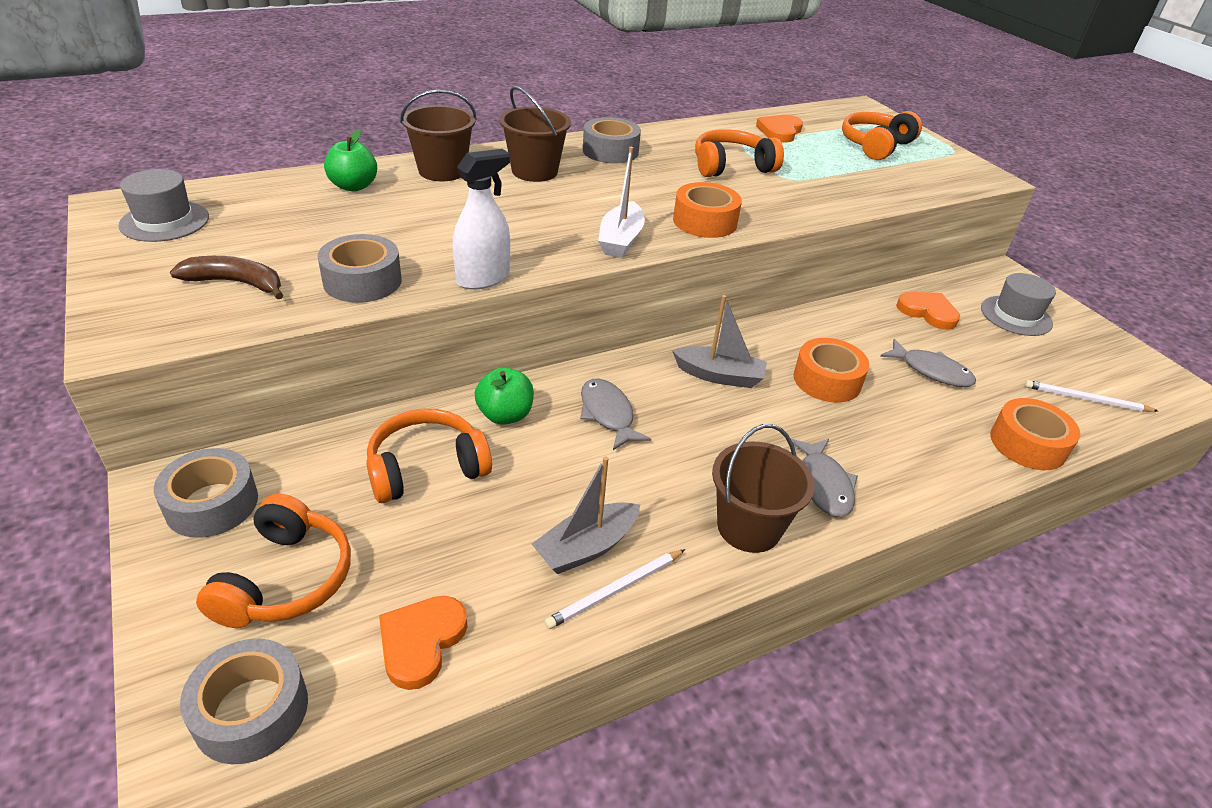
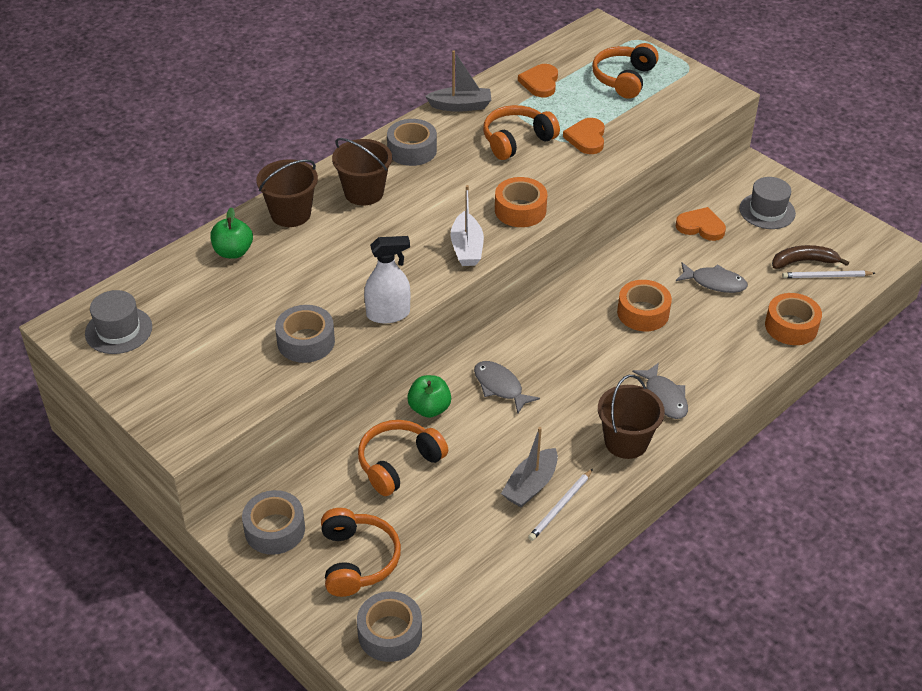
camera: 15 degrees left, 5 degrees up
(236, 283) = (220, 370): brown banana -> brown banana (803, 261)
(421, 642) = (462, 570): orange heart -> orange heart (586, 138)
(483, 278) = (388, 314): white spray bottle -> white spray bottle turned 45 degrees clockwise
(719, 376) = (565, 331): grey boat -> grey boat (460, 106)

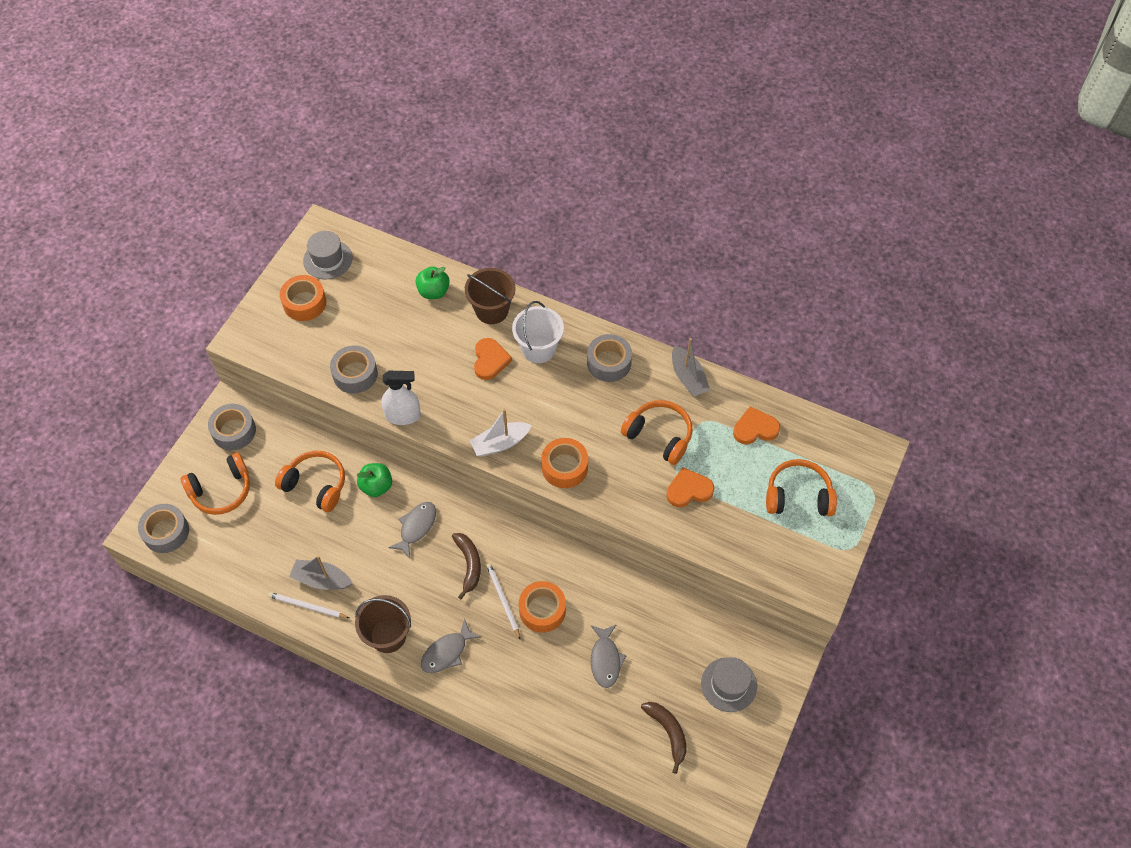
camera: 70 degrees right, 15 degrees up
(364, 192) = (538, 349): brown bucket -> white bucket
(388, 314) = (403, 416): white spray bottle -> white spray bottle turned 60 degrees counterclockwise
(566, 355) = (469, 565): none -> brown banana
(701, 226) = (678, 630): orange heart -> orange heart (490, 360)
(791, 326) = (573, 738): orange tape -> orange tape (304, 303)
(826, 276) = (655, 757): white pencil -> white pencil (503, 600)

